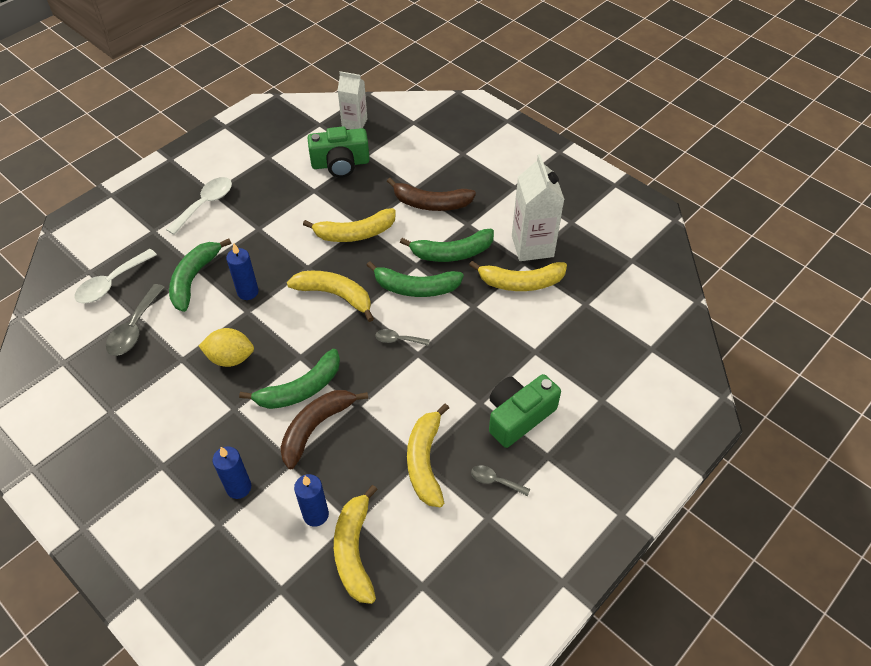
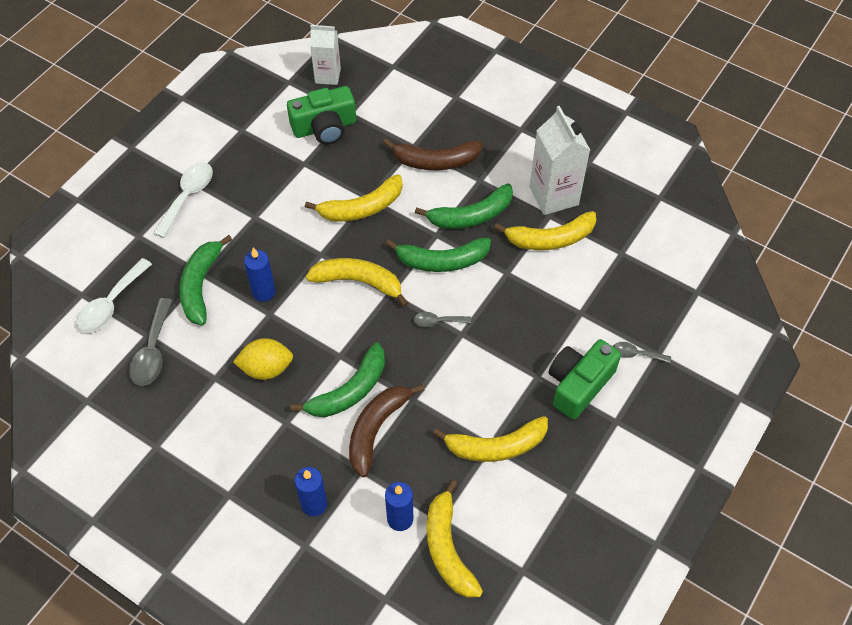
camera: 10 degrees left, 5 degrees up
(425, 461) = (496, 446): yellow banana -> yellow banana turned 90 degrees counterclockwise
(495, 481) = (570, 455): grey spoon -> grey spoon (636, 354)

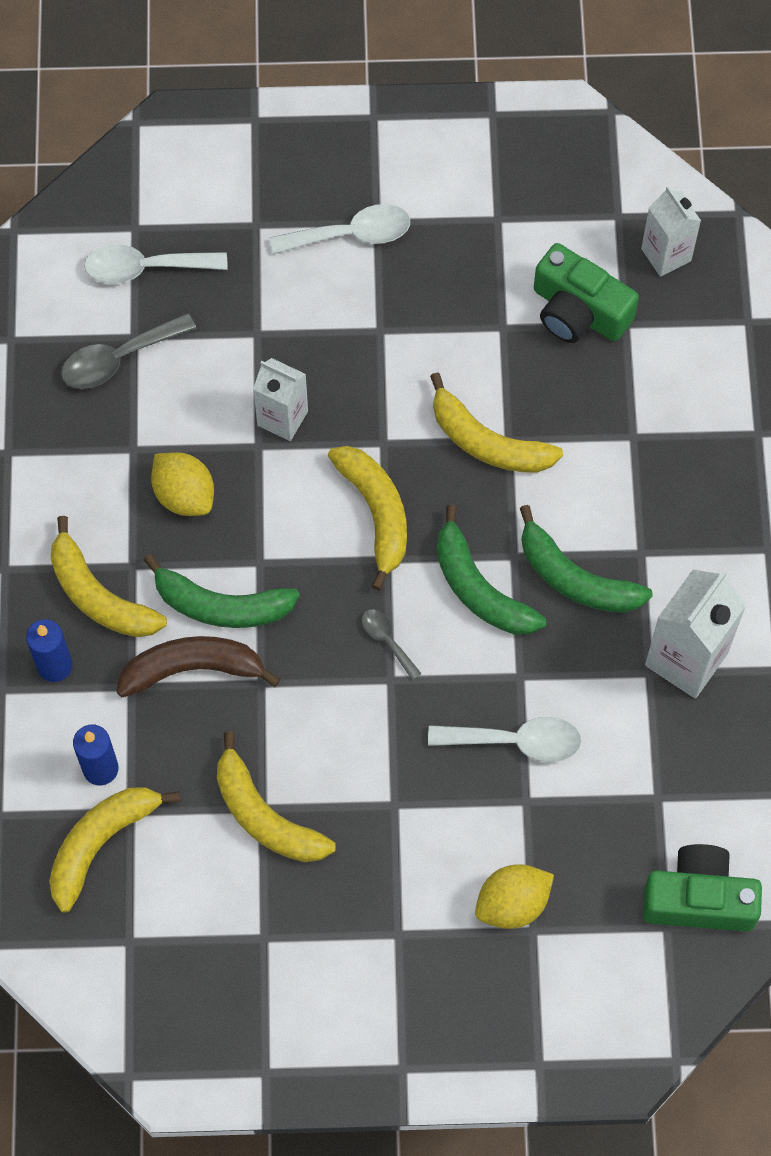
camera: 55 degrees right, 10 degrees up
(201, 285) = (240, 343): green banana -> none
(264, 292) = (282, 418): blue candle -> white carton
(435, 161) = (629, 479): brown banana -> none
(543, 296) = (516, 741): none -> white spoon
(550, 239) = (613, 696): yellow banana -> yellow banana (99, 595)
(579, 384) = (418, 860): green camera -> green camera (698, 899)
(636, 354) = (512, 904): grey spoon -> yellow lemon

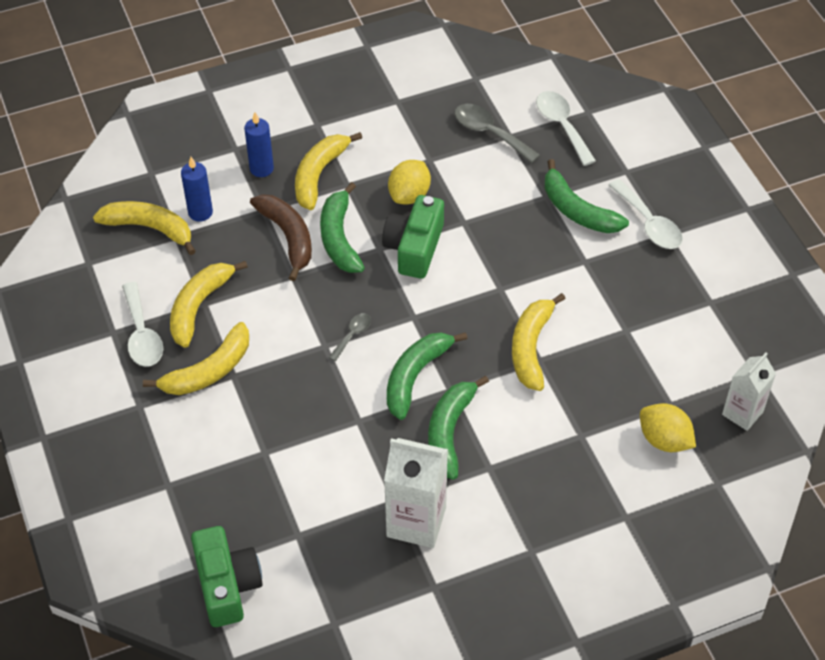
camera: 70 degrees right, 15 degrees down
(282, 418) = (490, 229): white carton -> none
(295, 306) = (577, 210): none -> green banana
(376, 513) = (445, 300): yellow banana -> yellow banana (209, 371)
(512, 904) = (183, 467): yellow lemon -> yellow lemon (664, 440)
(516, 741) = (307, 433): white spoon -> white spoon (142, 334)
(578, 311) = (664, 372): green camera -> green camera (414, 248)

